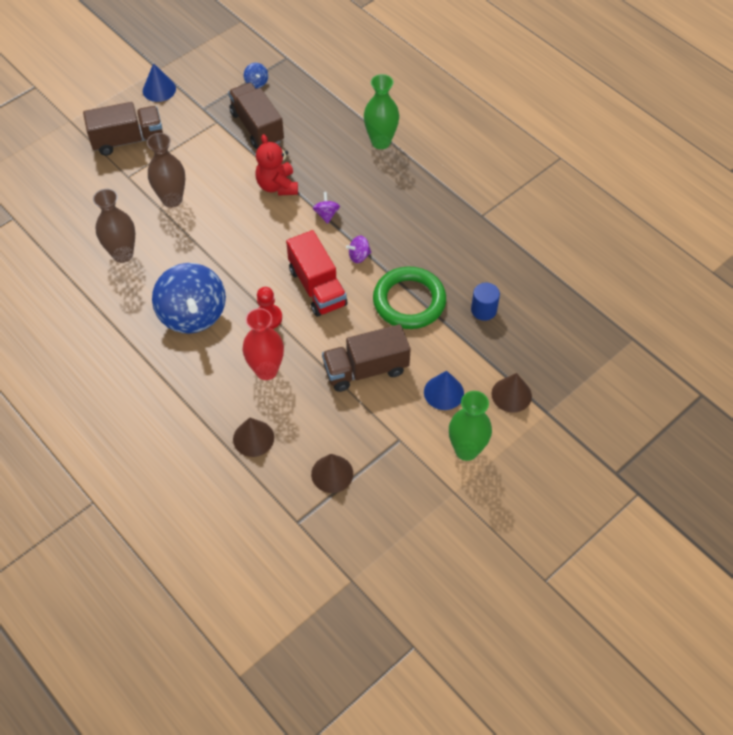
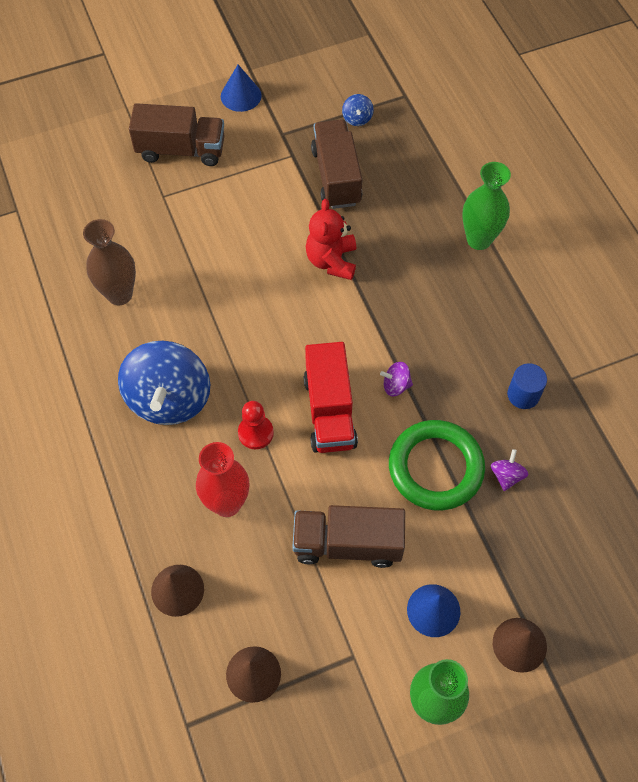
camera: 20 degrees right, 5 degrees up
(172, 200) = (202, 241): brown vase -> none
(326, 214) = (376, 317): purple spinning top -> purple spinning top (506, 476)
(483, 310) = (526, 511): blue cylinder -> blue cylinder (523, 395)

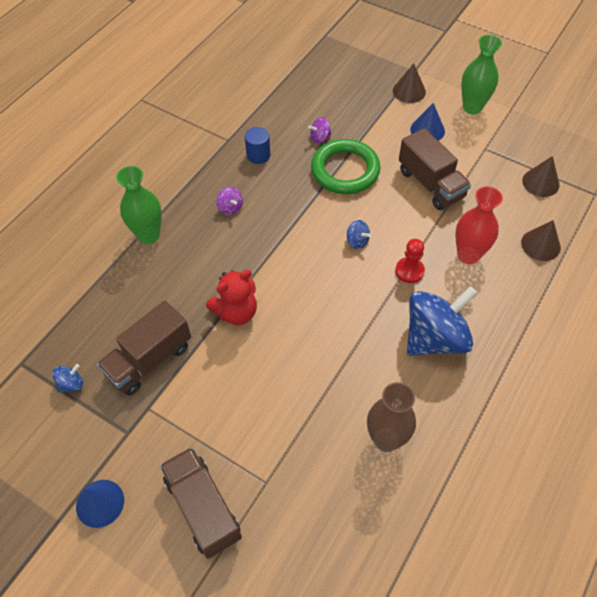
camera: 125 degrees left, 5 degrees down
(329, 411) = (357, 241): red truck -> blue spinning top
(396, 385) = (307, 218): purple spinning top -> purple spinning top (230, 208)

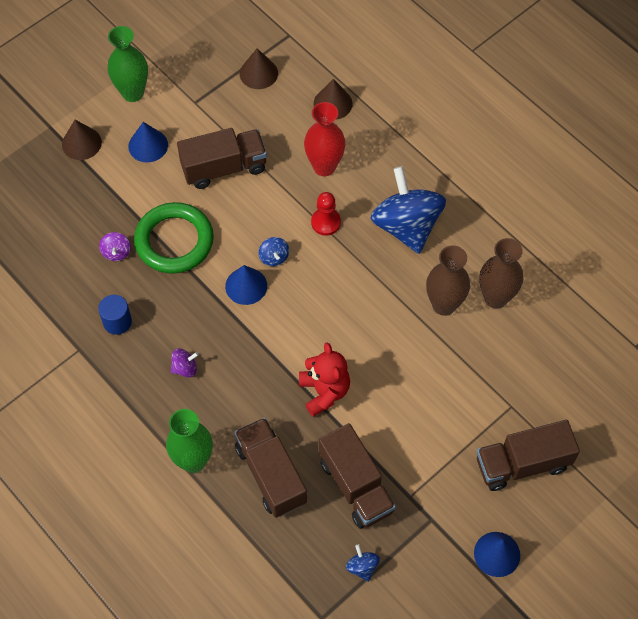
camera: 75 degrees left, 5 degrees up
(147, 292) = (271, 475): none -> brown truck
(321, 229) = (246, 286): none -> blue cone
(357, 241) = (274, 257): blue spinning top -> blue spinning top turned 105 degrees clockwise
(360, 392) = (444, 305): none -> brown vase

